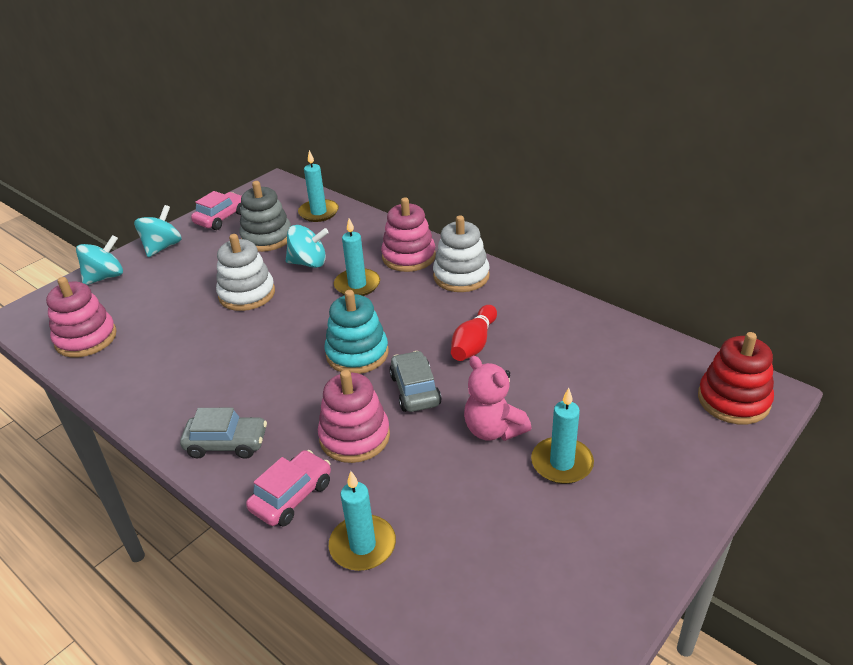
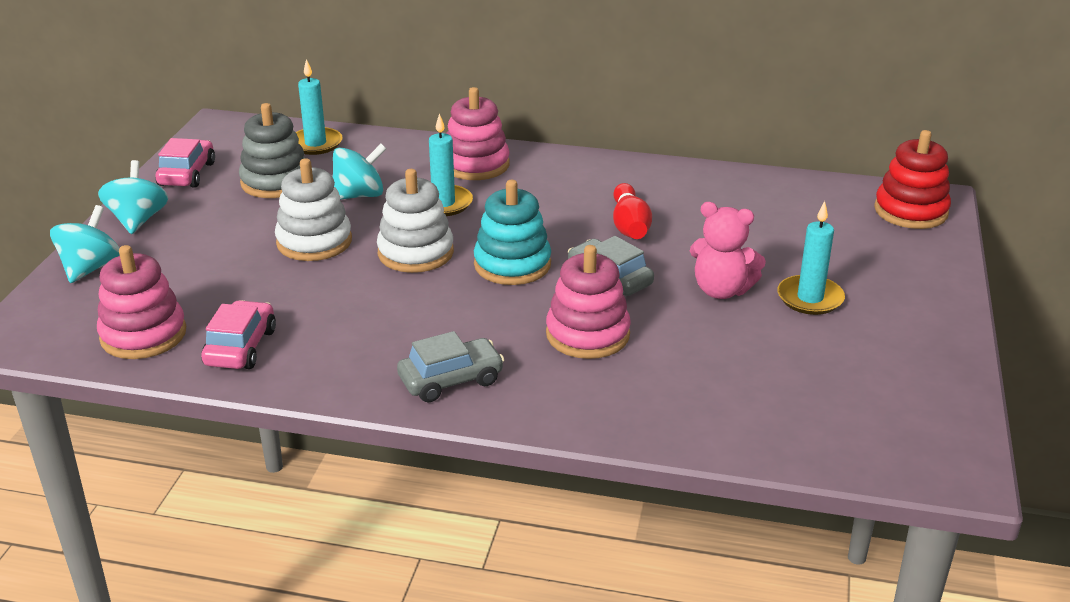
camera: 30 degrees left, 5 degrees down
(292, 496) = (575, 401): pink car -> pink car (241, 347)
(362, 545) = (690, 415): turquoise candle -> none
(461, 276) = (554, 170): white stacking toy -> white stacking toy (415, 253)

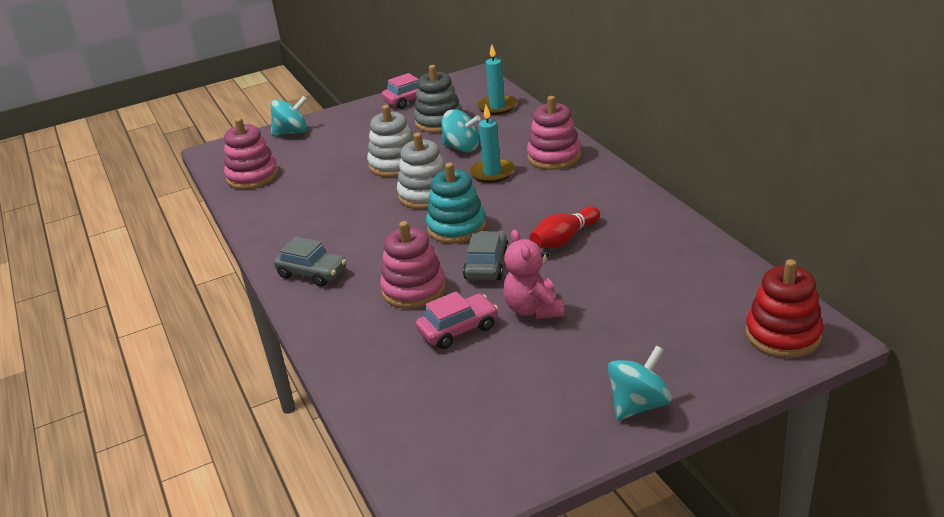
camera: 55 degrees right, 0 degrees up
(138, 220) = (349, 116): turquoise spinning top -> turquoise spinning top (638, 405)
(241, 347) = (271, 203): pink car -> pink car (458, 329)
(810, 298) = (576, 348): turquoise candle -> none

